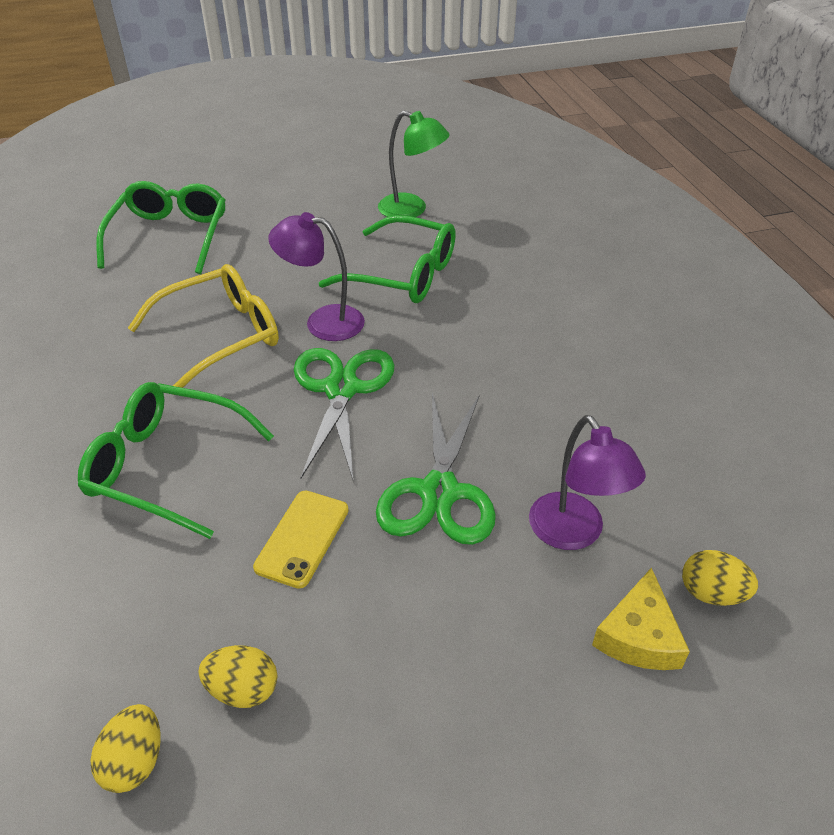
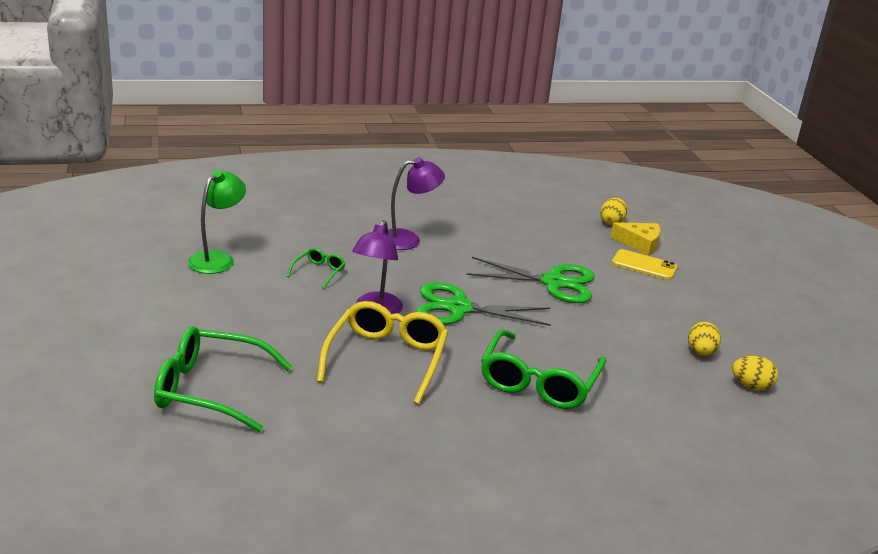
camera: 90 degrees left, 15 degrees down
(221, 336) = (386, 359): yellow glasses -> yellow glasses turned 45 degrees clockwise
(302, 538) = (596, 330): yellow phone -> yellow phone (644, 265)
(403, 274) = (319, 272): green glasses -> green glasses, size x0.47
(573, 533) = (580, 248): purple lamp -> purple lamp (408, 239)

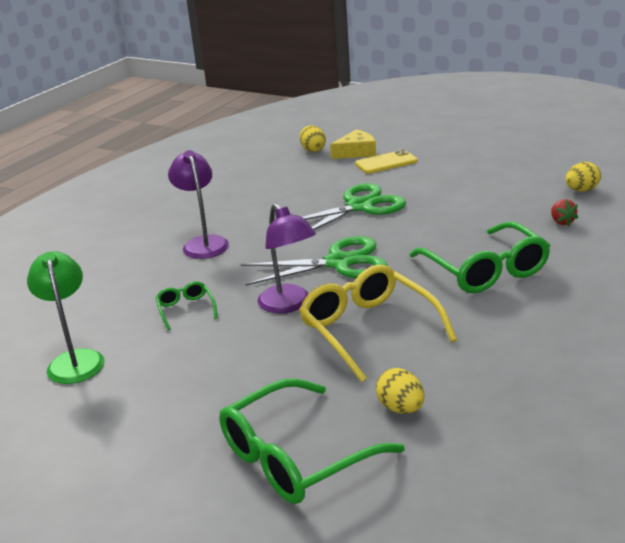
camera: 40 degrees left, 0 degrees up
(408, 239) = (203, 243): purple lamp -> purple lamp turned 45 degrees counterclockwise
(458, 308) = (339, 263): green scissors -> green scissors turned 150 degrees counterclockwise
(675, 394) = (562, 222): none -> red strawberry
(700, 352) = (521, 190): yellow egg -> yellow egg (401, 408)

